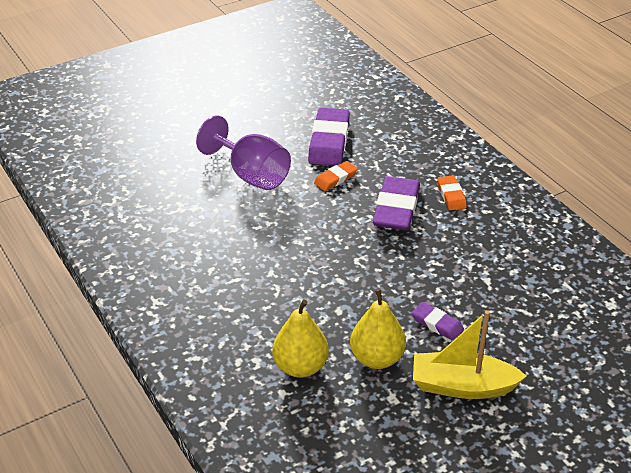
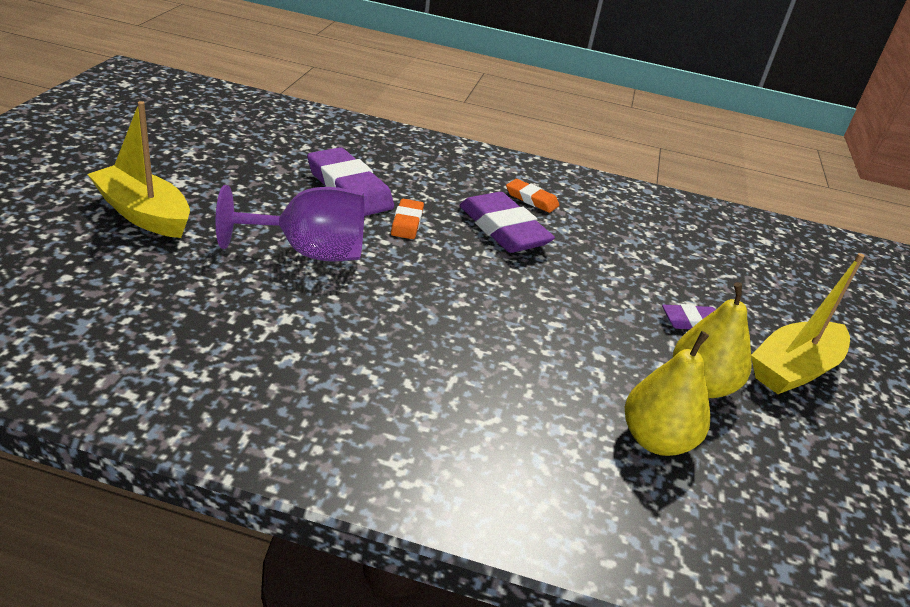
camera: 50 degrees left, 5 degrees down
(192, 117) = (143, 214): none -> yellow boat

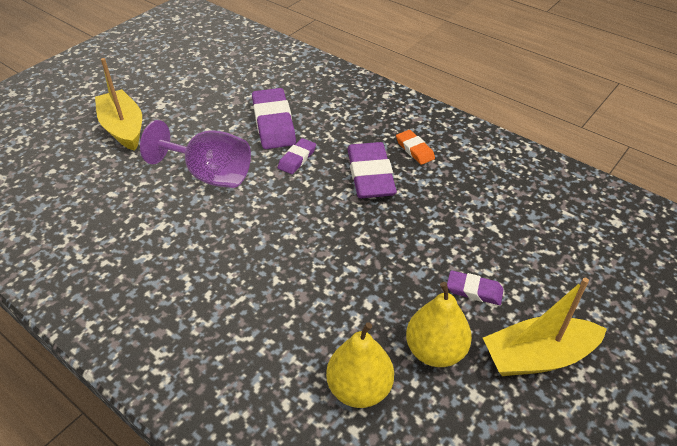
camera: 30 degrees right, 10 degrees up
(407, 222) = (297, 158): orange eraser -> purple eraser

